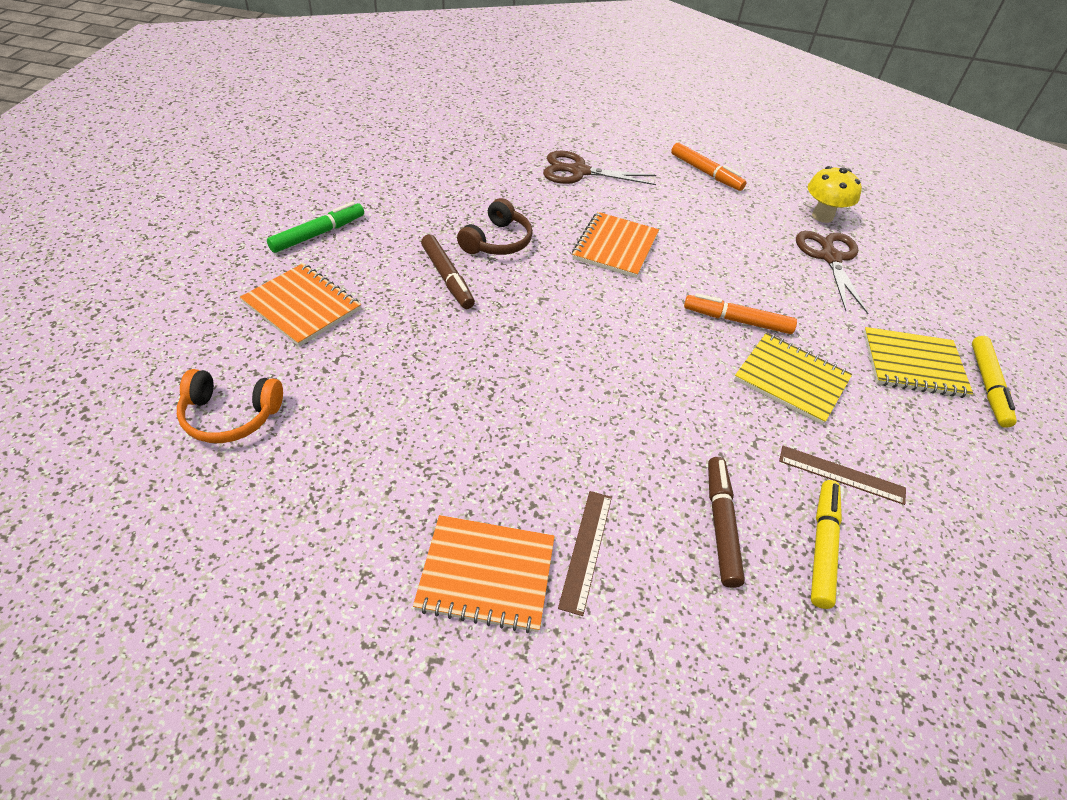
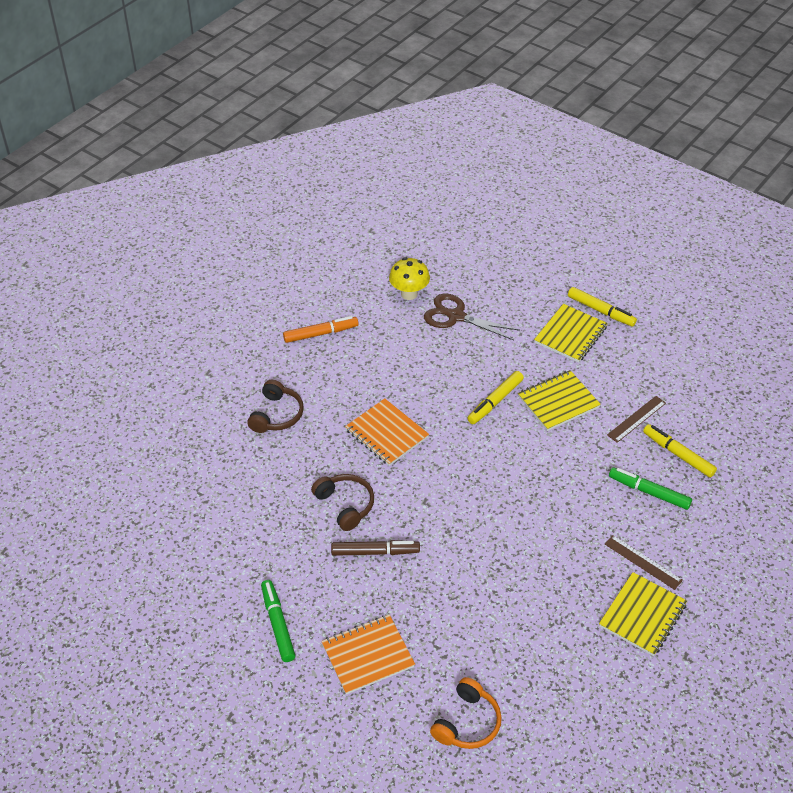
camera: 60 degrees left, 0 degrees up
(486, 575) = (642, 615): orange notebook -> yellow notebook
(579, 171) = (277, 415): brown scissors -> brown headphones
(721, 524) = (649, 492): brown marker -> green marker
(737, 320) = (495, 401): orange marker -> yellow marker

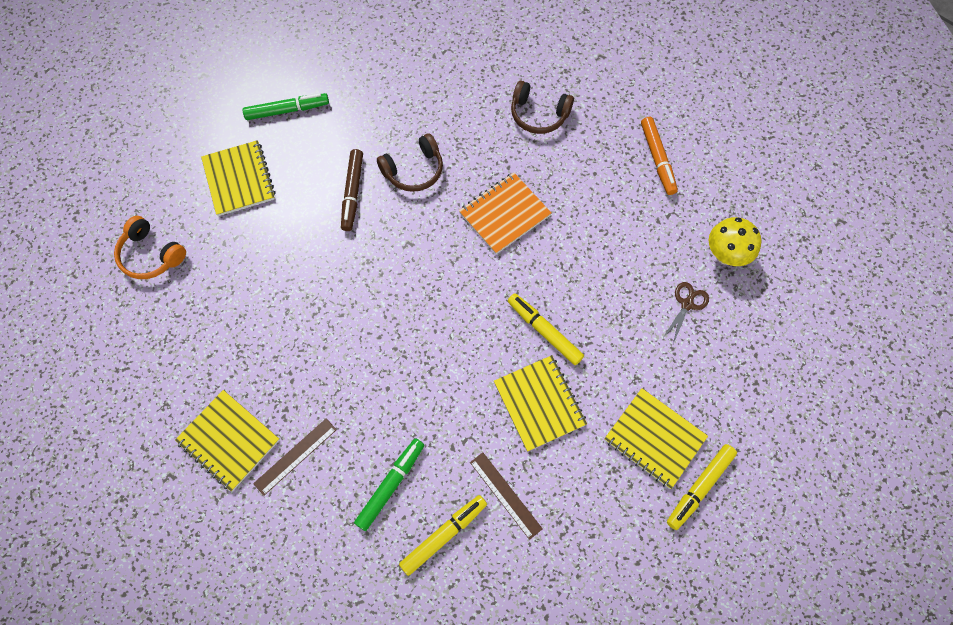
camera: 95 degrees right, 20 degrees up
(367, 655) = (239, 179): orange notebook -> yellow notebook
(456, 316) = (687, 304): brown scissors -> brown scissors, size x0.58

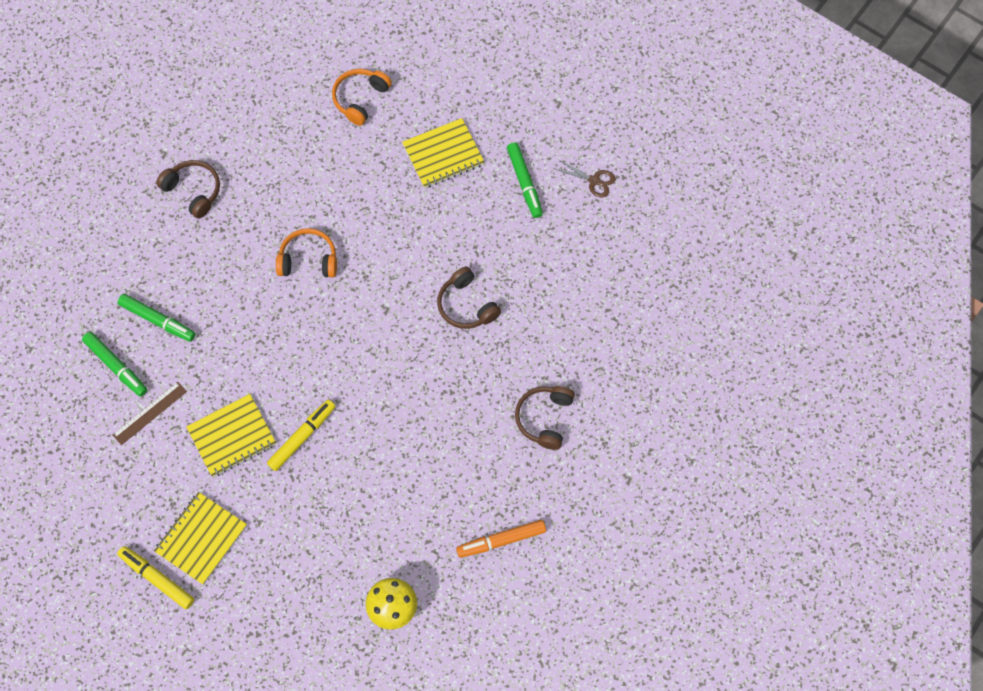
camera: 85 degrees right, 0 degrees up
(228, 441) = (193, 191): yellow notebook -> brown headphones
(295, 456) = (181, 243): brown ruler -> none
(339, 317) = (308, 260): none -> orange headphones
(352, 193) = (436, 254): brown marker -> none
(444, 535) = (116, 366): yellow marker -> green marker
(504, 214) = (424, 393): orange notebook -> none
(687, 304) = (336, 569): brown scissors -> brown scissors (594, 180)

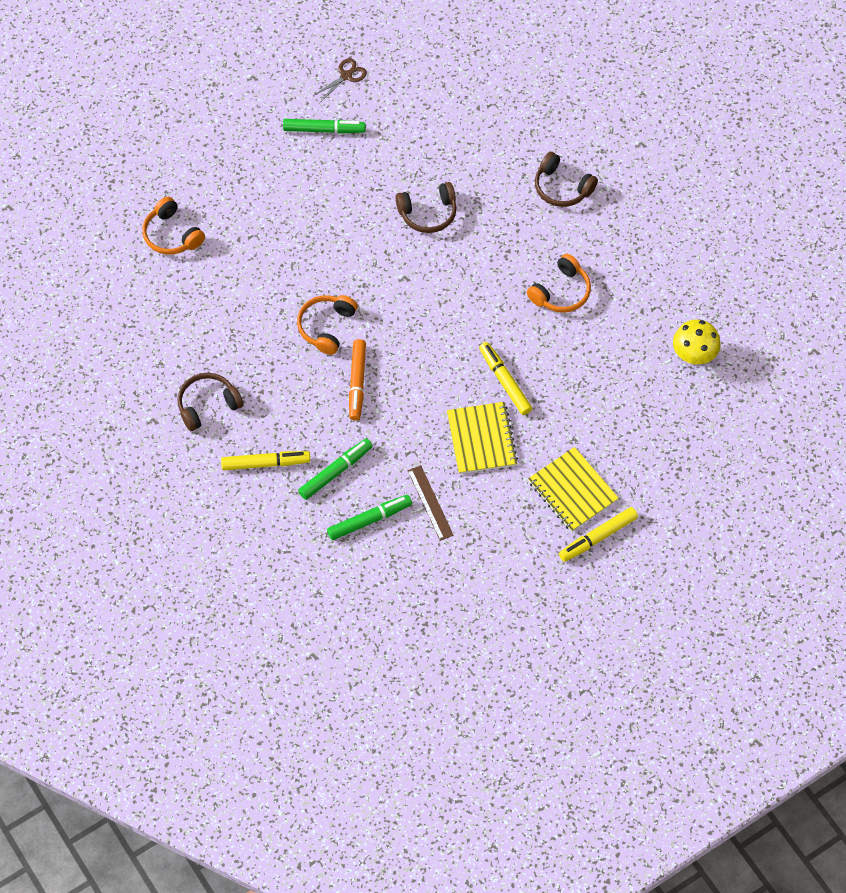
camera: 70 degrees left, 5 degrees down
(148, 259) = (266, 463): none -> yellow marker
(422, 457) = (561, 292): none -> orange headphones
(443, 155) = (265, 185): yellow notebook -> none
(501, 540) = (661, 255): orange marker -> orange marker (357, 383)

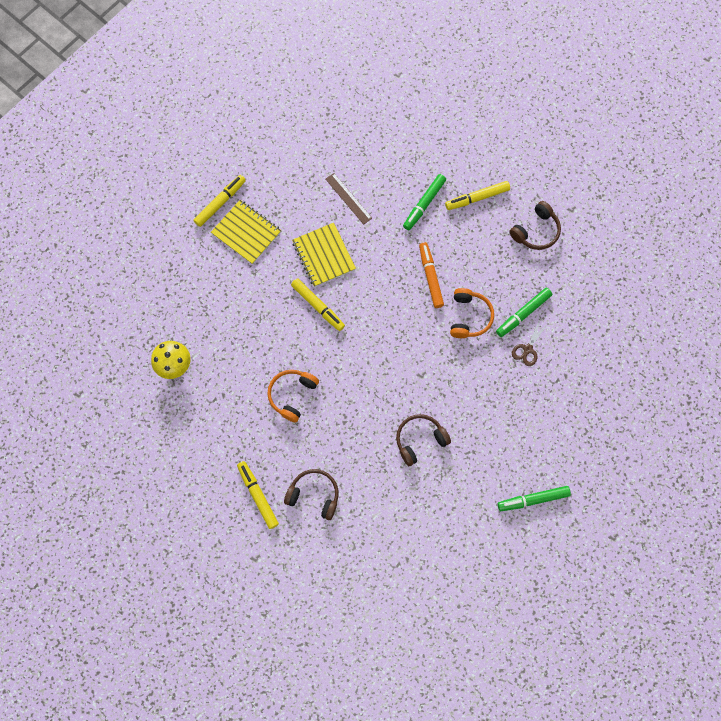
camera: 165 degrees right, 10 degrees up
(171, 235) = (620, 365): orange headphones -> none
(346, 76) = (533, 562): brown scissors -> brown scissors (527, 349)
(369, 520) = (388, 175): green marker -> green marker (523, 314)
(624, 201) = (258, 495): none -> yellow marker

